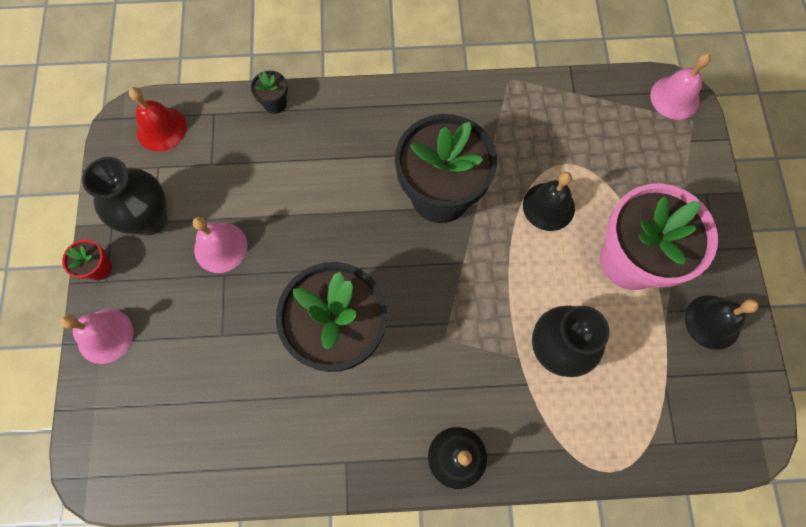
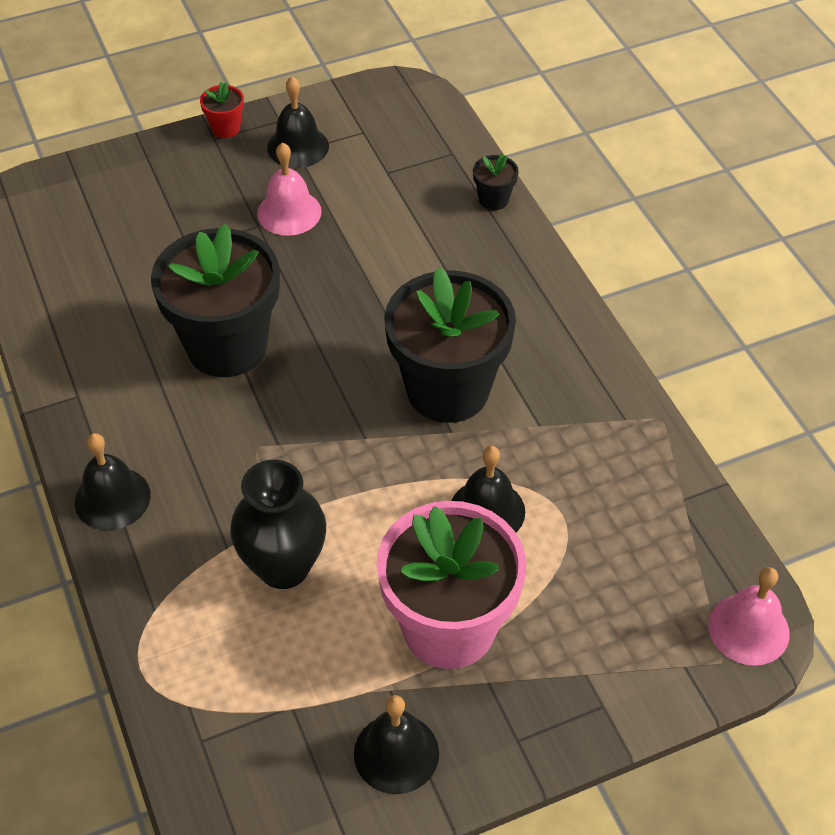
camera: 70 degrees right, 20 degrees down
(105, 336) = (154, 158): pink bell -> none
(150, 219) = (298, 146): black vase -> black bell
(161, 129) = (410, 119): red bell -> none

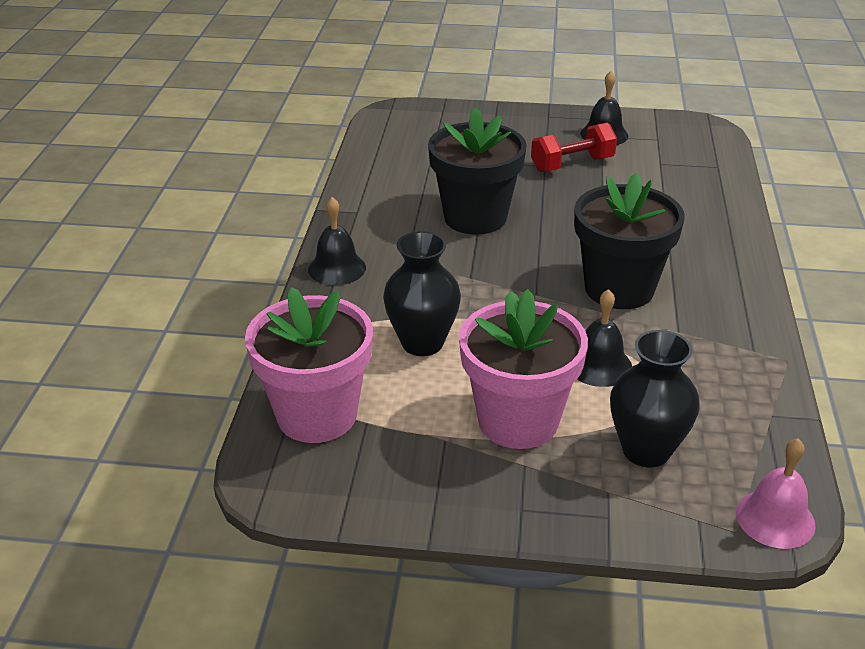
camera: 30 degrees right, 15 degrees down
(225, 128) = (560, 113): red flower pot -> none
(232, 726) = (317, 415): none -> pink flower pot
(289, 212) = (572, 164): pink bell -> red dumbbell
(396, 753) = (421, 478): black bell -> none
(493, 199) = (733, 198): black flower pot -> none
(593, 603) = (646, 450): none -> black vase

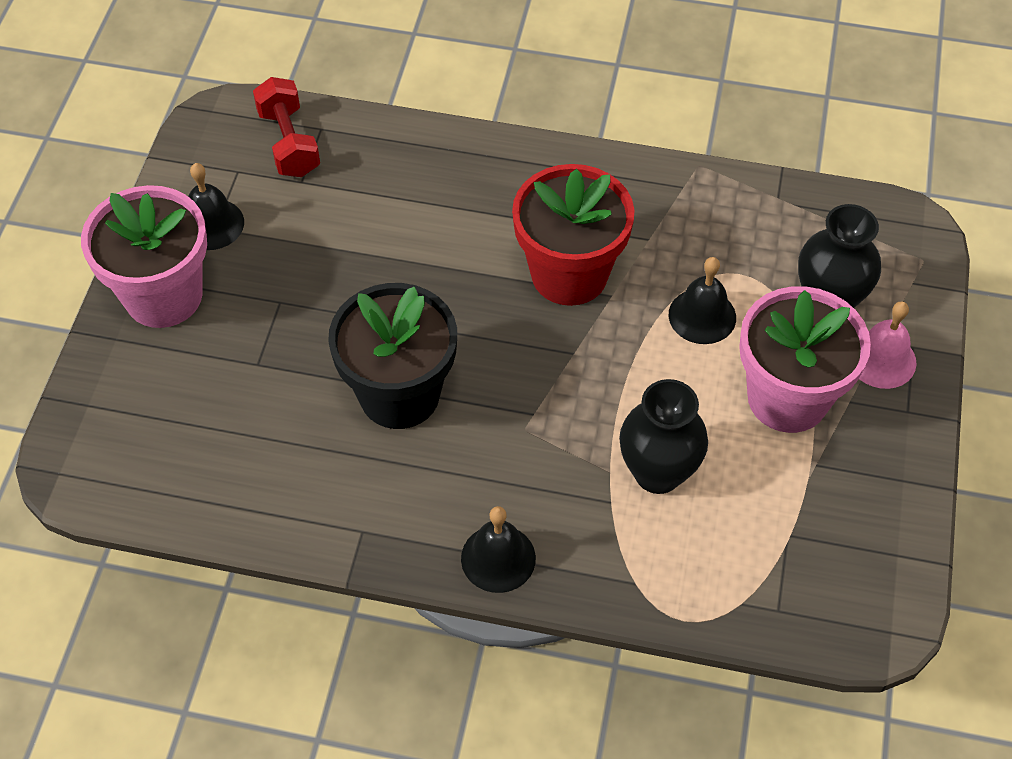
camera: 85 degrees left, 20 degrees up
(317, 415) = (780, 583): pink flower pot -> pink flower pot (163, 296)
(572, 164) = (285, 272): red dumbbell -> red dumbbell (289, 143)
(619, 289) = (569, 274): black flower pot -> red flower pot
(775, 518) = (908, 230): pink bell -> pink bell (881, 359)

